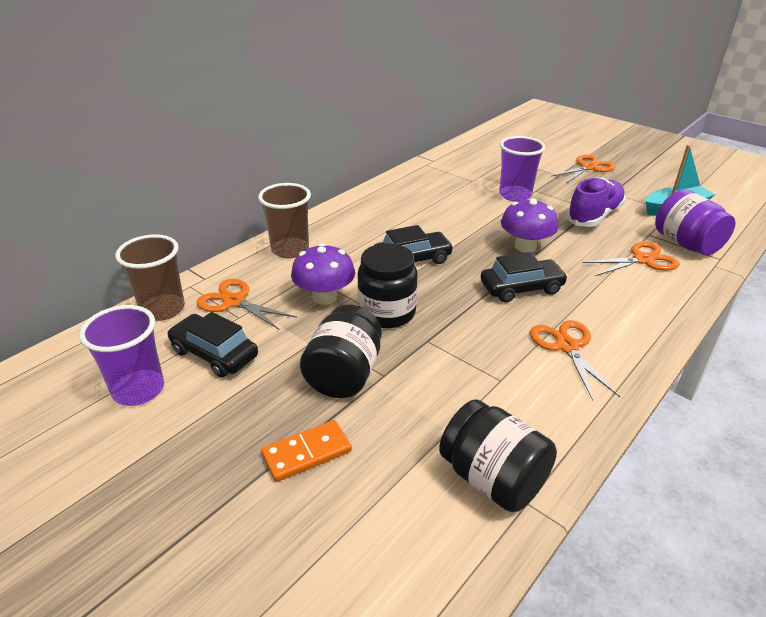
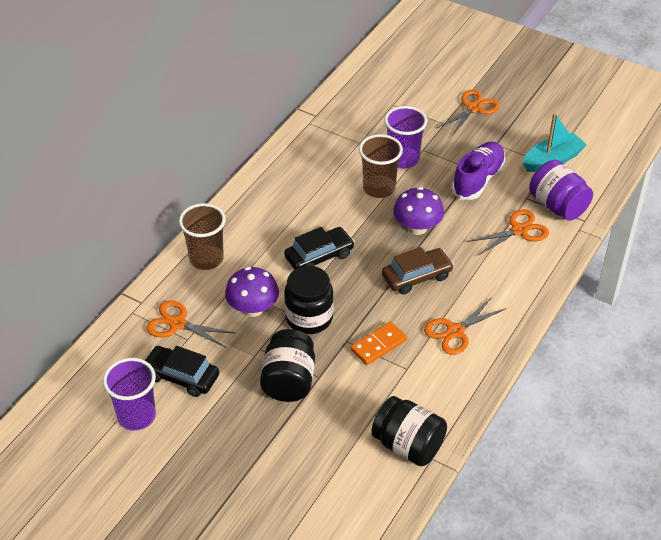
camera: 10 degrees left, 10 degrees up
(163, 309) = (120, 340): brown cup -> brown cup (379, 188)
(307, 453) = (279, 446): orange domino -> orange domino (378, 345)
(521, 288) = (416, 276): black car -> brown car
(567, 346) = (455, 331): orange scissors -> orange scissors turned 105 degrees counterclockwise

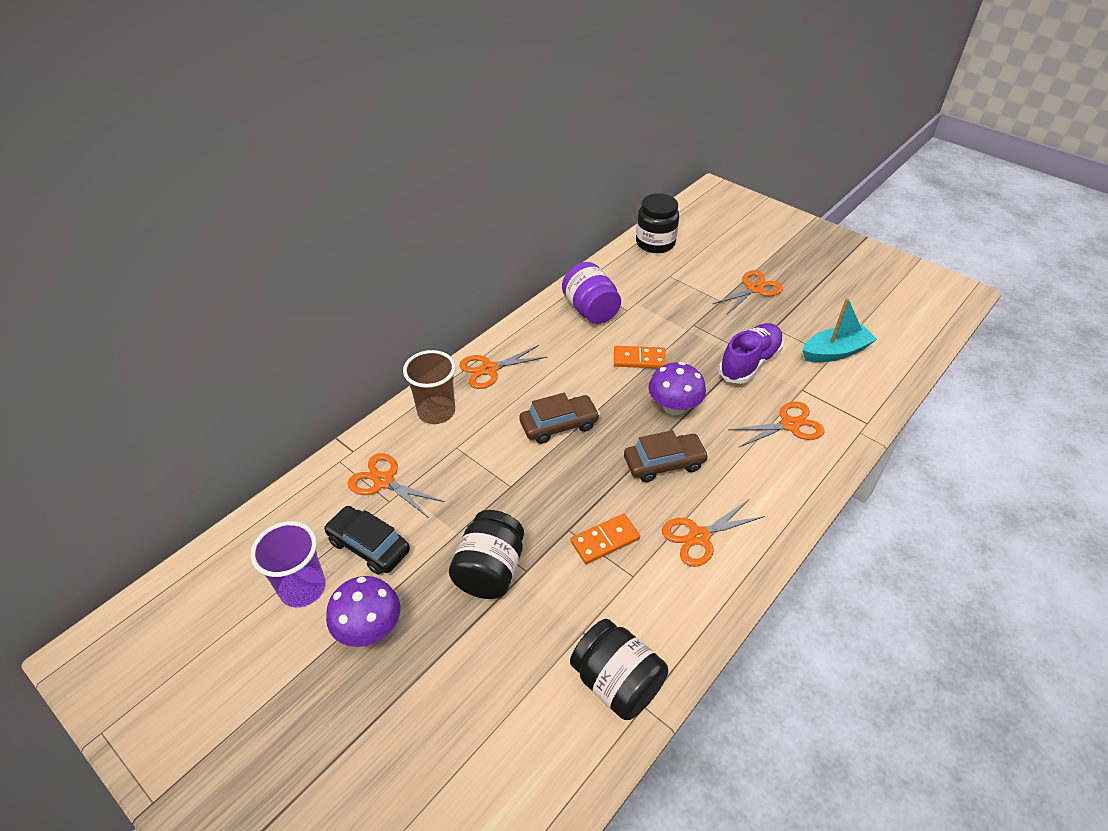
camera: 10 degrees right, 0 degrees up
(244, 214) = (489, 369): none -> orange scissors
(253, 308) = (471, 475): purple mushroom -> purple mushroom (369, 628)
(309, 318) = (531, 495): black jar -> black jar (655, 243)
(319, 256) = (559, 425): black car -> brown car
(379, 188) = (639, 359): brown cup -> orange domino
(403, 159) = (671, 332): purple cup -> none
(557, 206) = (837, 402): purple jar -> purple jar (590, 310)

